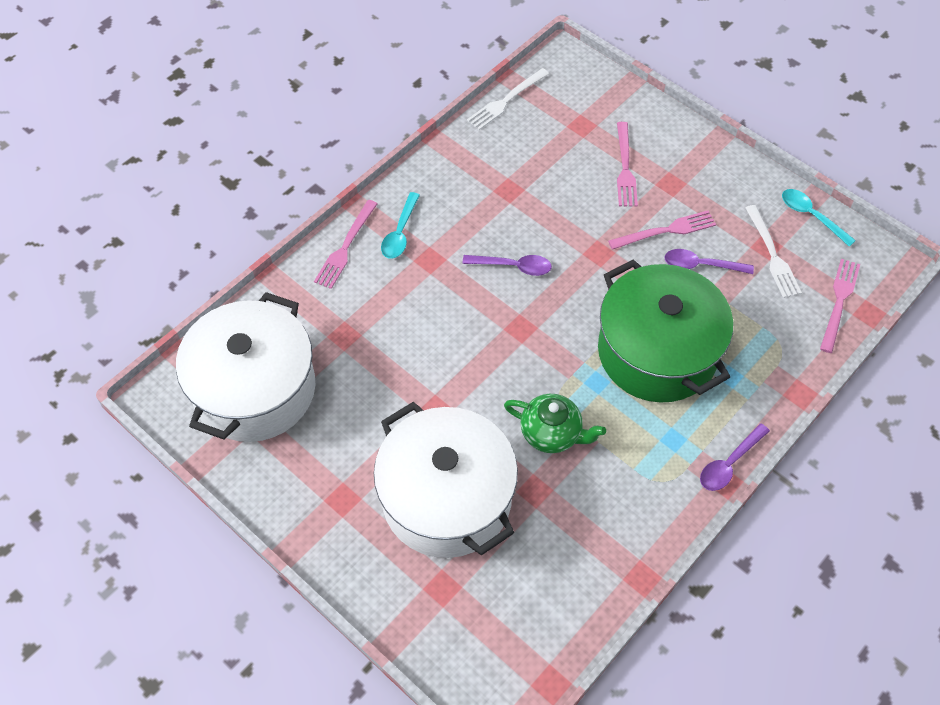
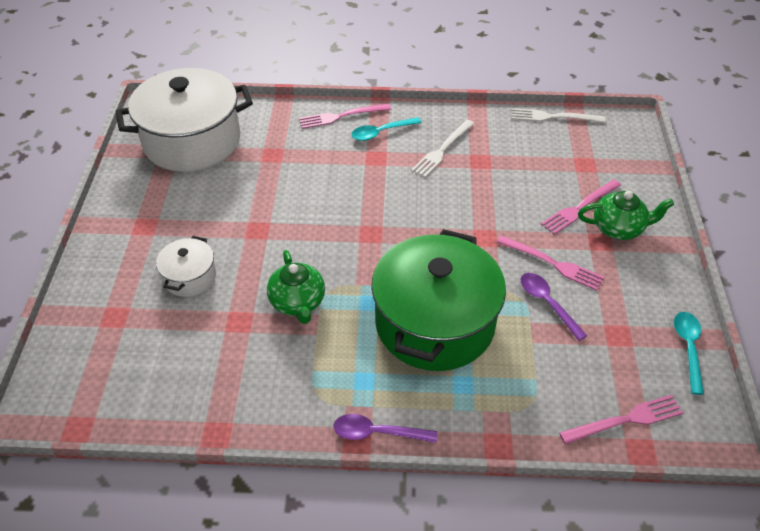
camera: 50 degrees right, 10 degrees down
(446, 498) = (190, 277): white pot -> white pot, size x0.46
(513, 266) = (418, 200): purple spoon -> none
(668, 162) = (618, 228): none -> green teapot
(772, 254) = (615, 344): white fork -> white fork (442, 150)

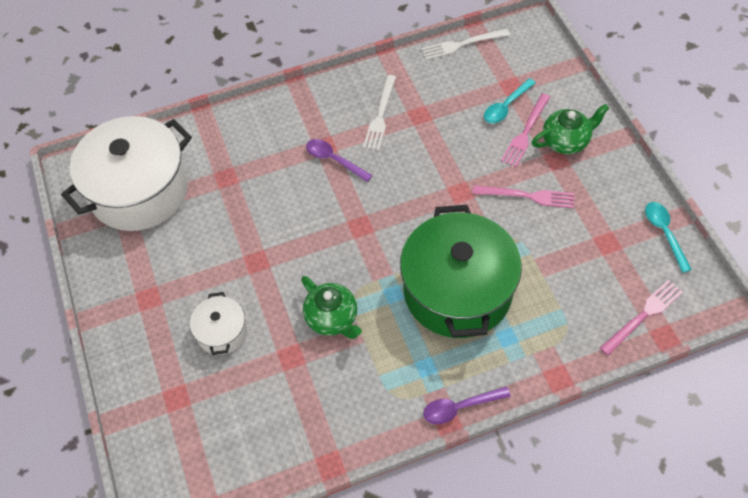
camera: 20 degrees left, 10 degrees up
(341, 116) = (268, 112): pink fork -> none
(381, 132) = (315, 116): turquoise spoon -> turquoise spoon (506, 106)
(547, 303) = (540, 236): purple spoon -> purple spoon (334, 160)

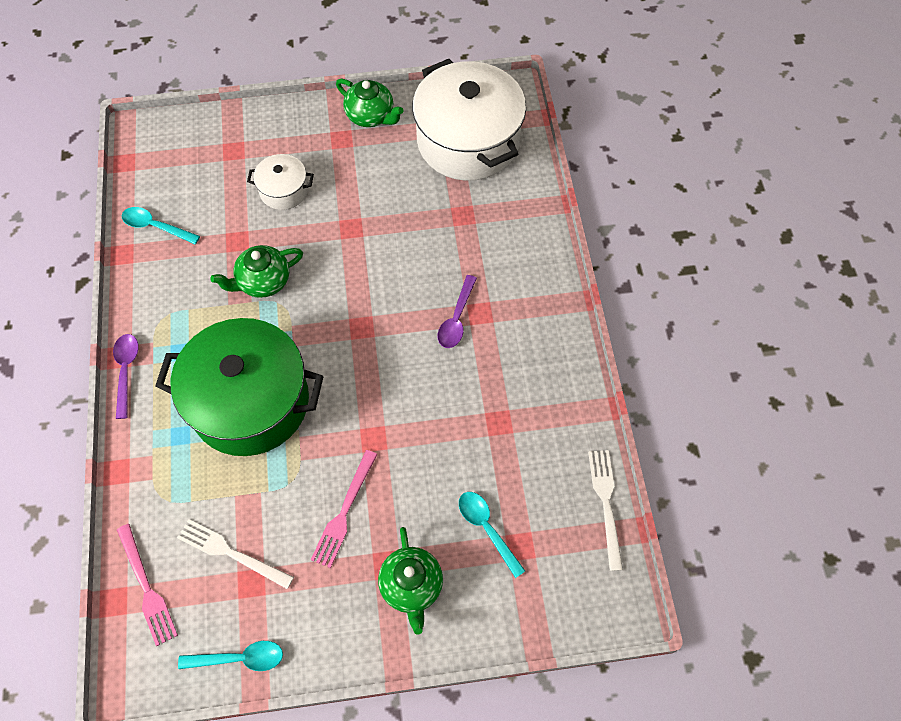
camera: 100 degrees right, 5 degrees up
(115, 279) = (371, 116): none -> green teapot
(289, 442) = (156, 227): none -> turquoise spoon
(334, 160) = (456, 318): purple spoon -> purple spoon turned 150 degrees clockwise
(380, 115) = (509, 379): white fork -> white fork (231, 553)
(525, 132) = (439, 540): pink fork -> none

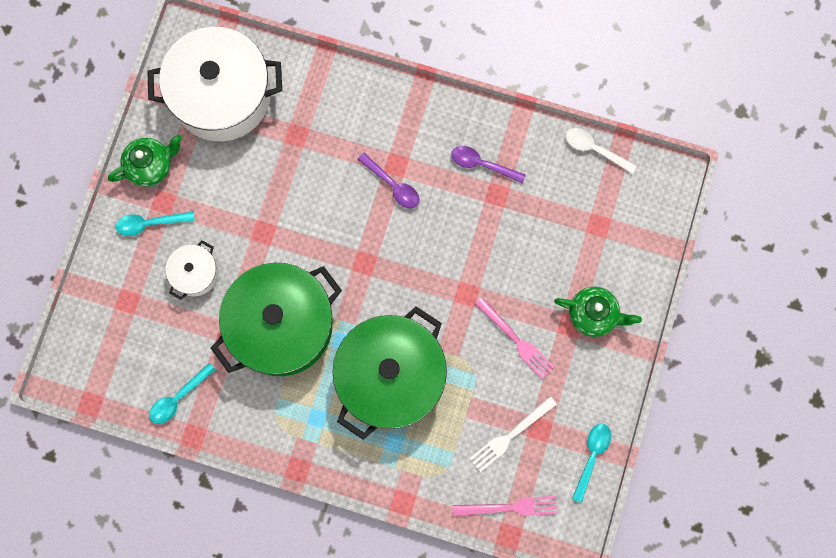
camera: 65 degrees left, 15 degrees up
(126, 371) = (315, 467): purple spoon -> purple spoon (482, 164)
(263, 281) = (281, 326): green teapot -> green pot
(487, 529) = (575, 242): turquoise spoon -> turquoise spoon (150, 223)
(606, 503) = (595, 149): white fork -> white spoon

